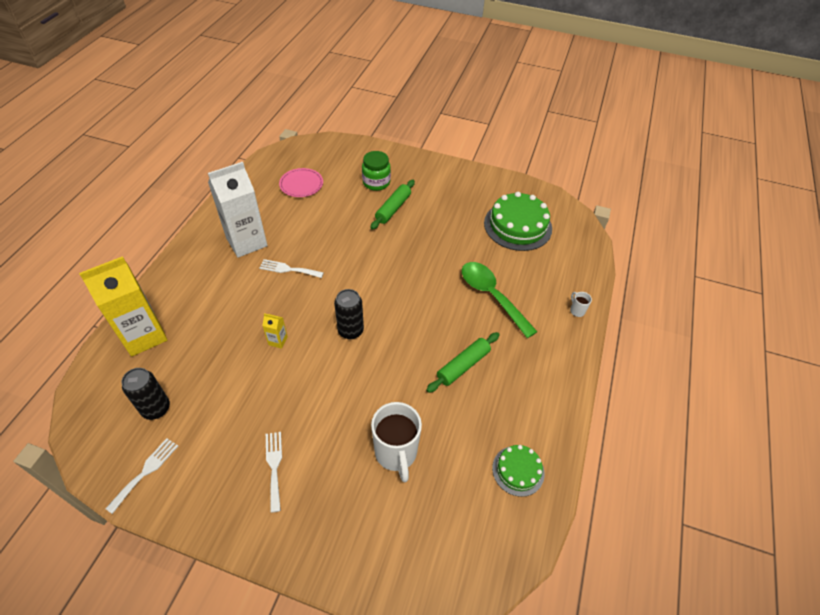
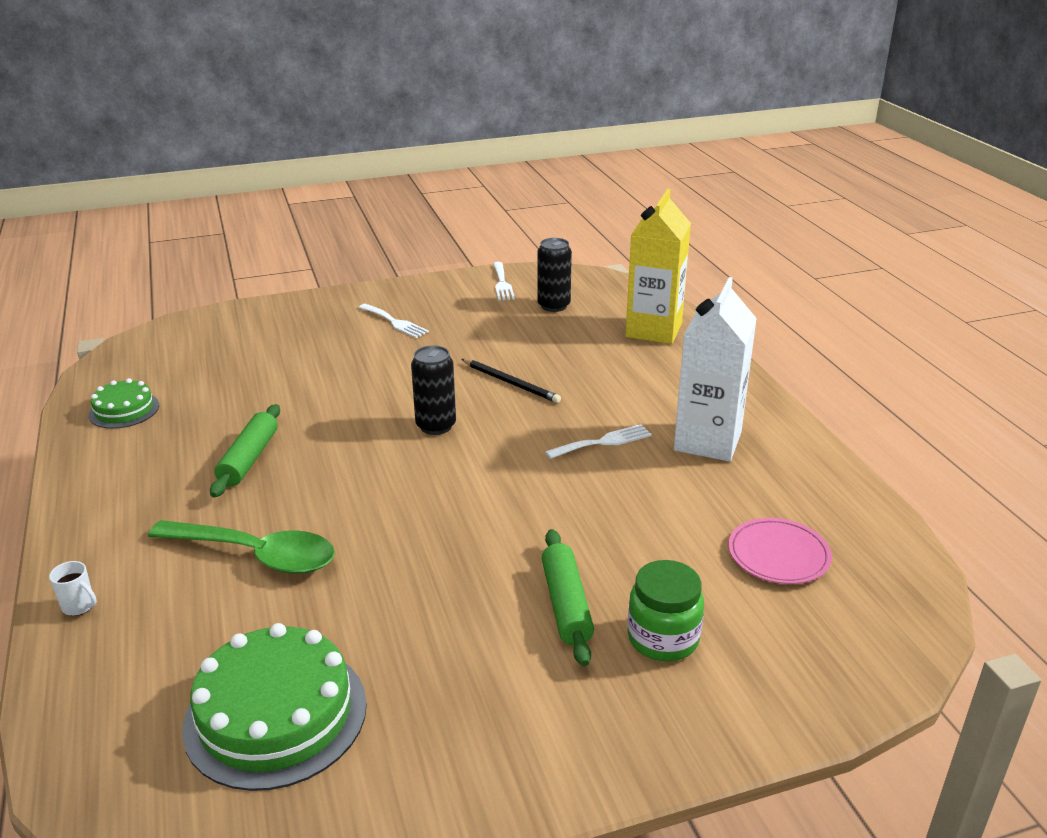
camera: 145 degrees right, 20 degrees down
(278, 341) = (511, 383): yellow carton -> black pencil
(396, 453) = (278, 370): white mug -> none

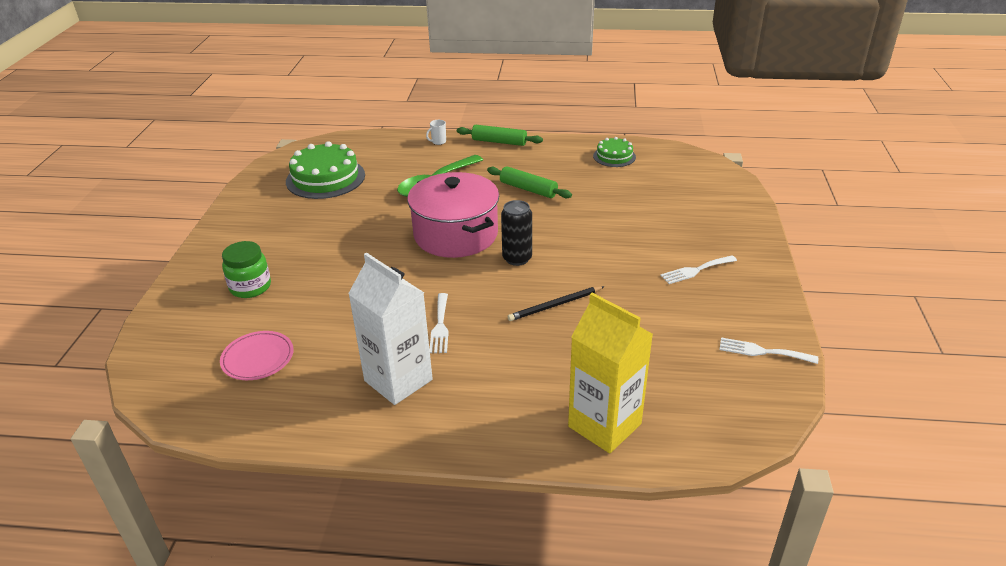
camera: 115 degrees right, 5 degrees up
(406, 487) = (456, 235): none -> pink pot
(553, 306) = (693, 372): black can -> none
(566, 605) = (306, 264): green rolling pin -> green rolling pin (499, 142)

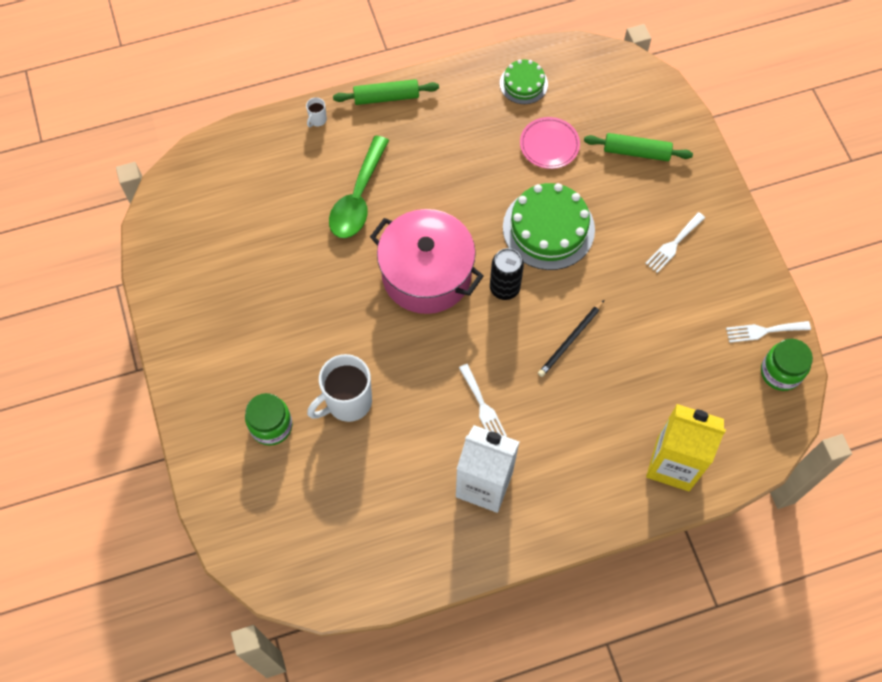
camera: 25 degrees left, 30 degrees up
(258, 358) = (344, 510): pink plate -> pink plate (549, 145)
(325, 178) = (231, 231): green cake -> green cake (548, 228)
(325, 290) = (347, 402): none -> white mug
(528, 189) = (461, 174): green rolling pin -> green rolling pin (636, 152)
(767, 388) = (780, 372): none -> green jar

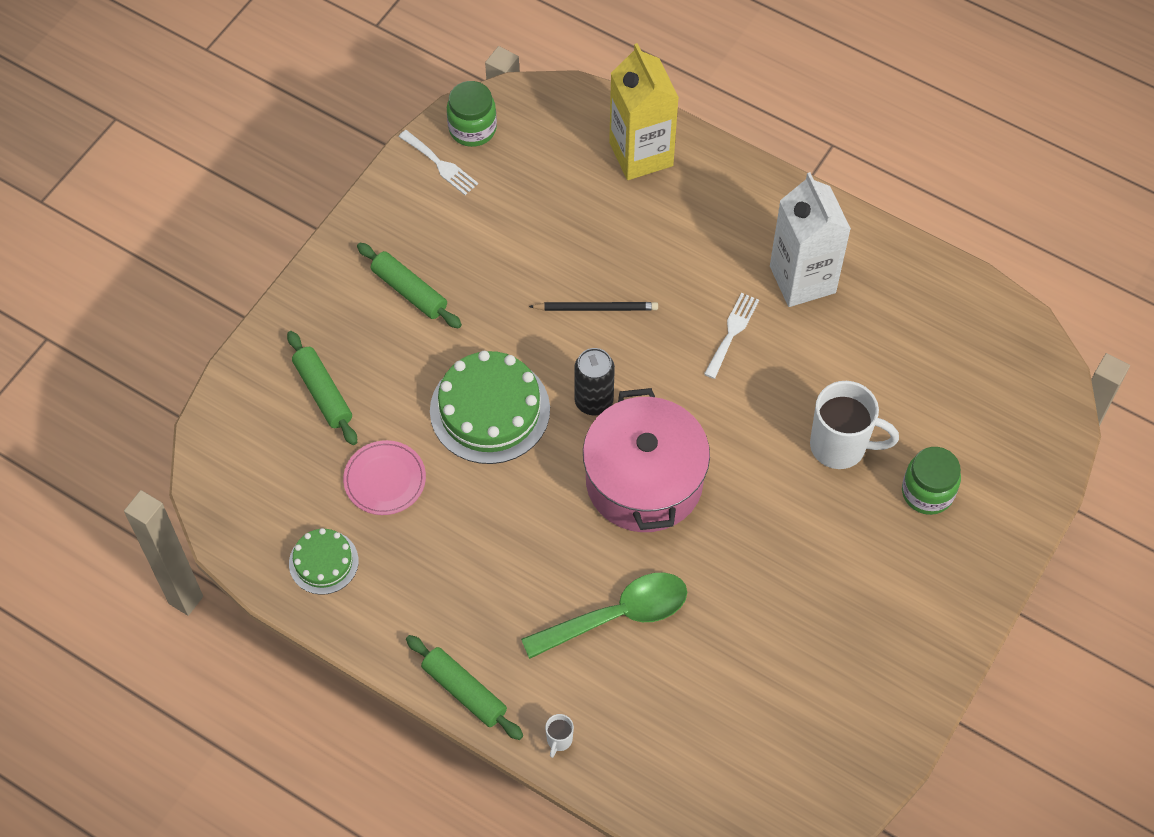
camera: 130 degrees left, 5 degrees down
(317, 120) = (559, 740): white mug -> white mug turned 120 degrees clockwise
(673, 244) = (409, 291): white fork -> green rolling pin

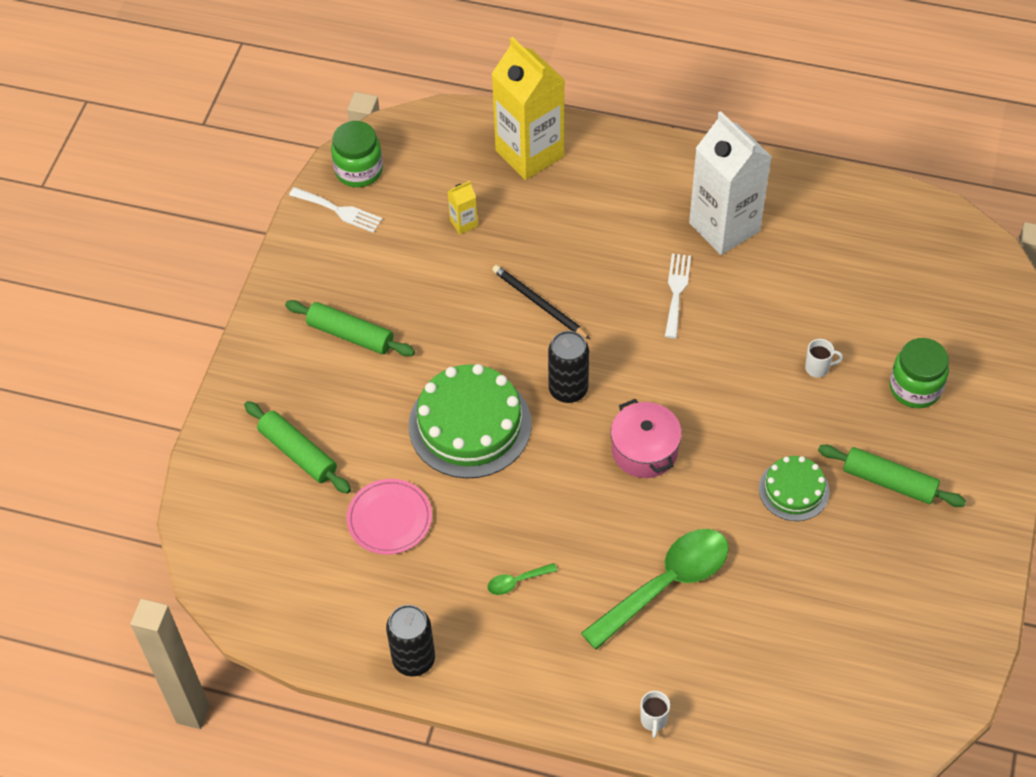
camera: 15 degrees left, 5 degrees down
(323, 562) = (355, 615): green cake -> green cake (794, 490)
(361, 618) = (413, 659): none -> black can
(464, 691) = (542, 700): green rolling pin -> green rolling pin (889, 482)
(480, 573) = (516, 581): none -> green spoon
(553, 208) = (463, 223): none -> yellow carton
(596, 308) = (539, 303): black pencil -> black pencil turned 120 degrees counterclockwise
(644, 481) = (644, 450): pink pot -> pink pot, size x0.56
(840, 446) = (818, 368): white mug -> white mug, size x0.43

